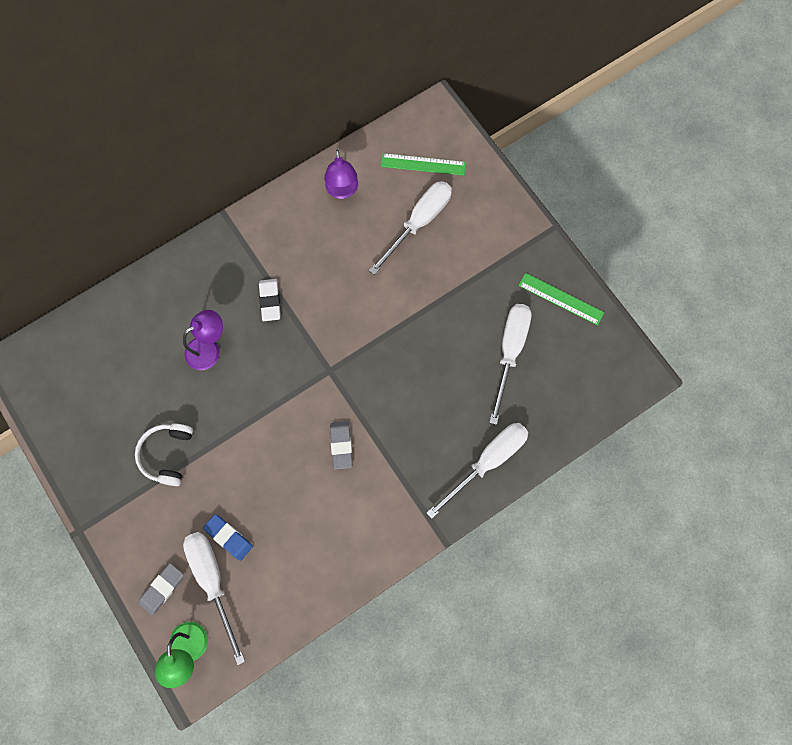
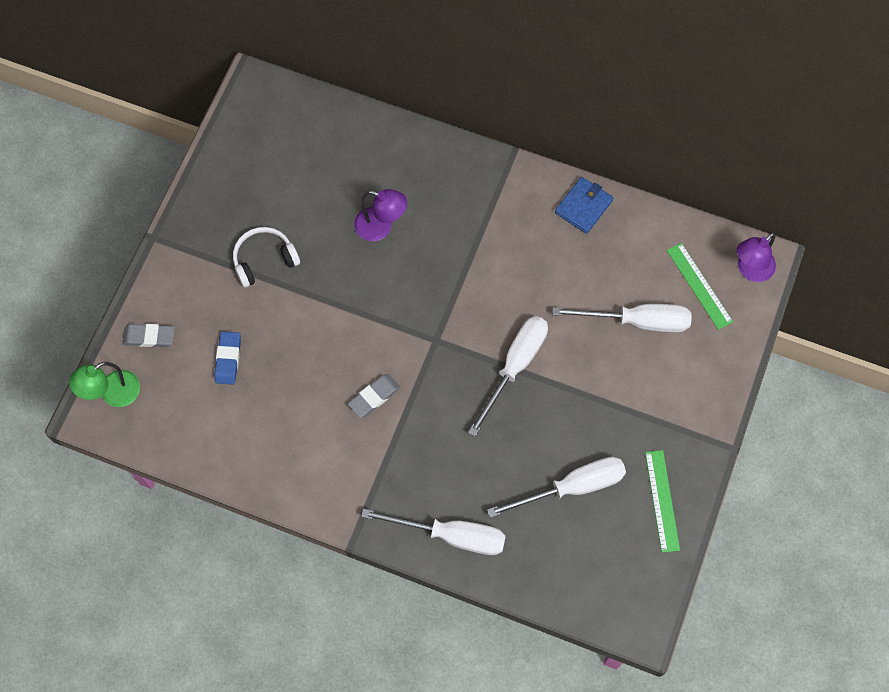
camera: 55 degrees right, 5 degrees down
(213, 581) = (183, 372): white screwdriver -> white screwdriver (515, 366)
(270, 301) = (462, 246): white eraser -> none
(305, 197) = (583, 206): none -> blue wallet
(342, 191) = (615, 234): purple lamp -> purple lamp (750, 270)

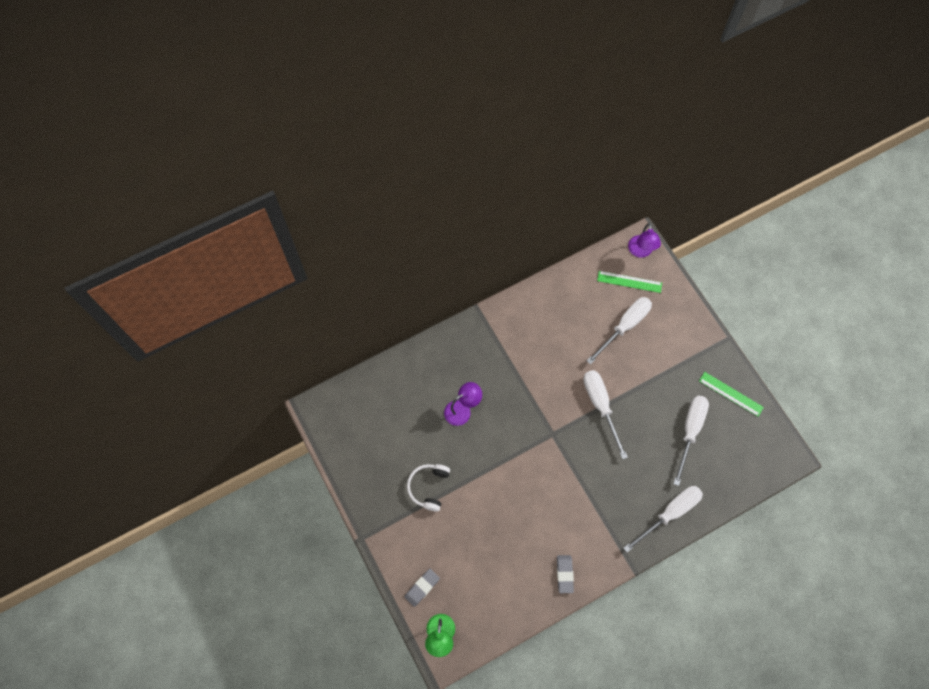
camera: 50 degrees left, 0 degrees up
(228, 359) = (472, 553): blue eraser -> none
(374, 397) = (559, 492): grey eraser -> grey eraser (564, 574)
(583, 206) = (538, 300): blue wallet -> none

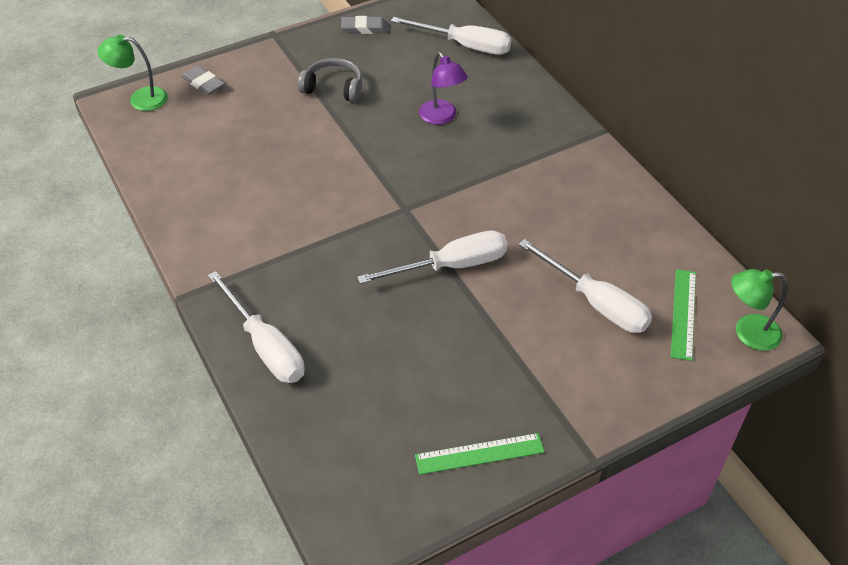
camera: 90 degrees right, 20 degrees down
(429, 487) = (333, 88): white headphones -> grey headphones
(564, 574) = (193, 216): grey eraser -> grey eraser (364, 28)
(640, 251) = (748, 333): purple lamp -> green lamp
(690, 431) = (406, 384): white screwdriver -> white screwdriver (465, 46)
(731, 394) = (479, 454): green ruler -> green ruler turned 45 degrees clockwise

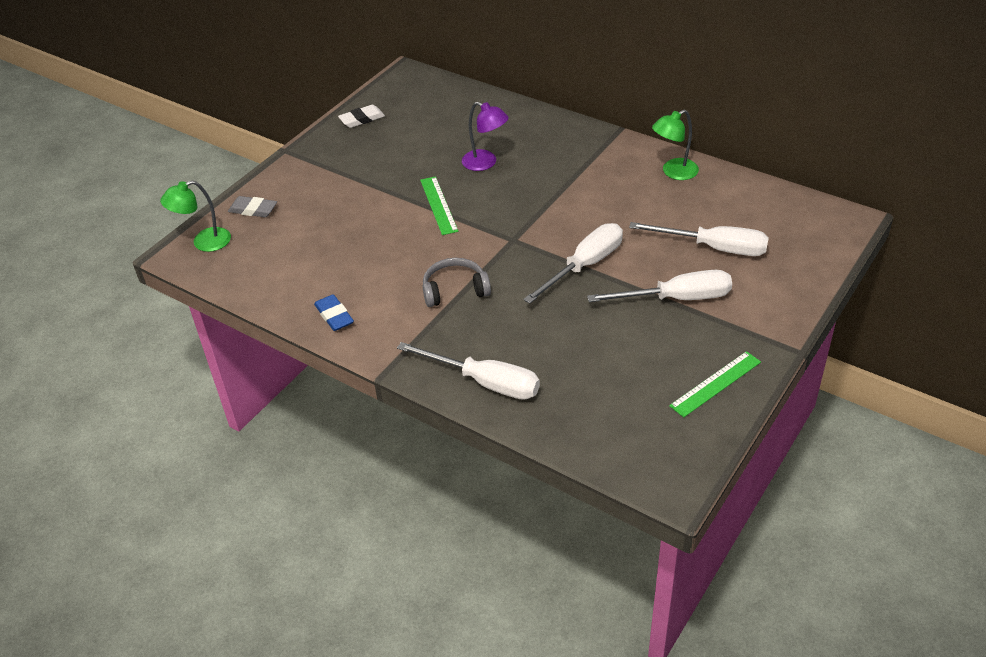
camera: 25 degrees left, 5 degrees down
(190, 217) = (334, 316): none -> blue eraser
(333, 88) = (374, 173): grey headphones -> grey headphones (455, 290)
(364, 28) = (362, 119): grey eraser -> white eraser
(465, 46) = (459, 104): white screwdriver -> white screwdriver (676, 298)
(683, 313) = (781, 230): green ruler -> green ruler (438, 205)
(748, 333) = (835, 225): green lamp -> green lamp (674, 172)

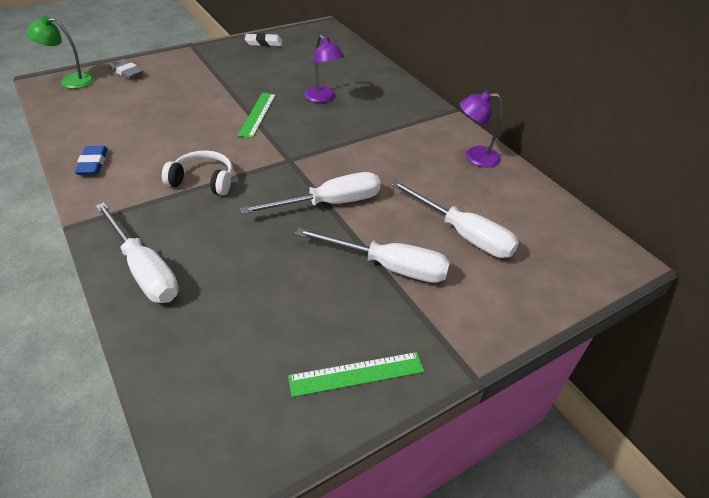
camera: 20 degrees right, 0 degrees up
(455, 290) = (203, 181): grey headphones -> white headphones
(674, 172) = (474, 157): green lamp -> purple lamp

